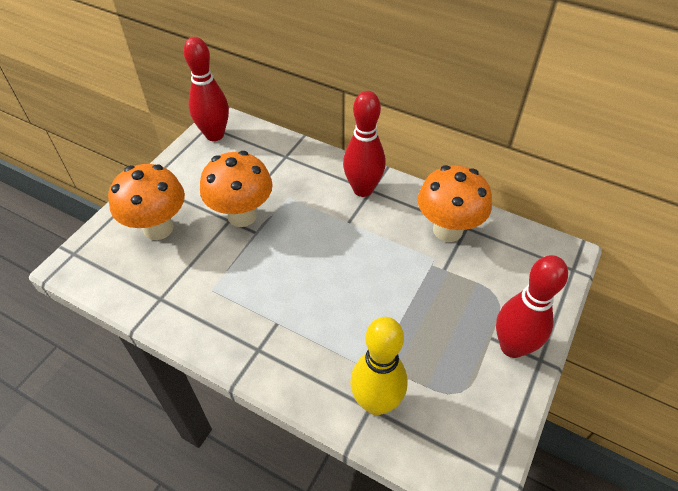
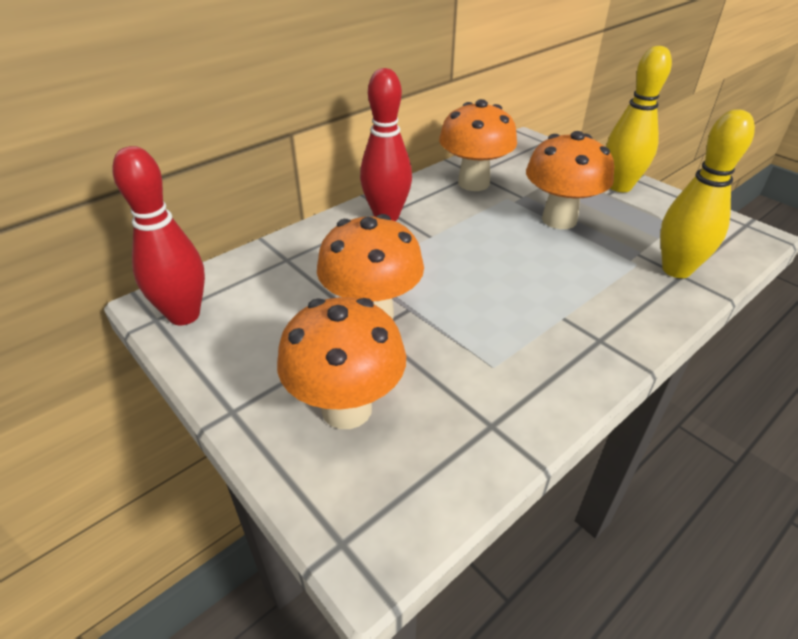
camera: 70 degrees left, 10 degrees down
(417, 302) = (559, 219): none -> orange mushroom
(512, 347) = (620, 186): red bowling pin -> yellow bowling pin

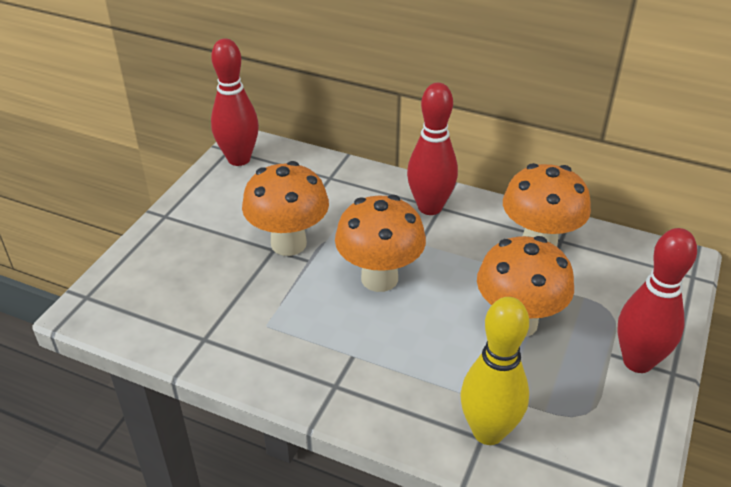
camera: 65 degrees right, 0 degrees up
(346, 409) = (188, 263): orange mushroom -> orange mushroom (379, 278)
(620, 186) = (637, 361): yellow bowling pin -> red bowling pin

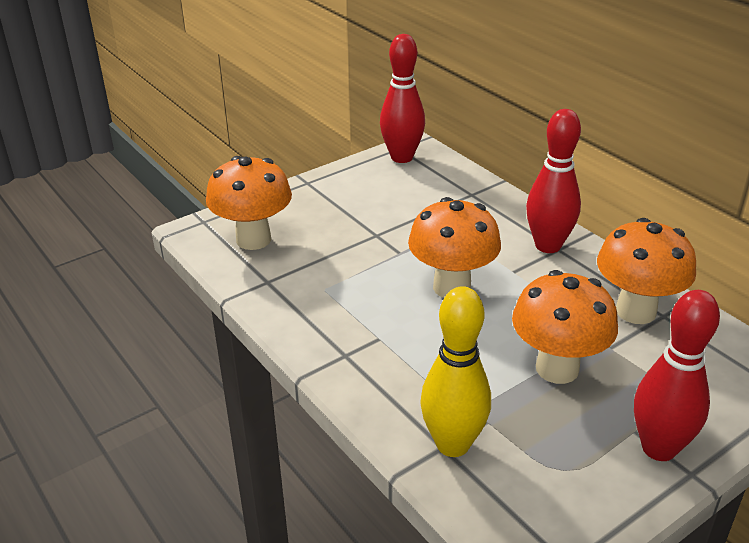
camera: 30 degrees right, 5 degrees down
(288, 243) = (392, 234): orange mushroom -> orange mushroom (253, 239)

